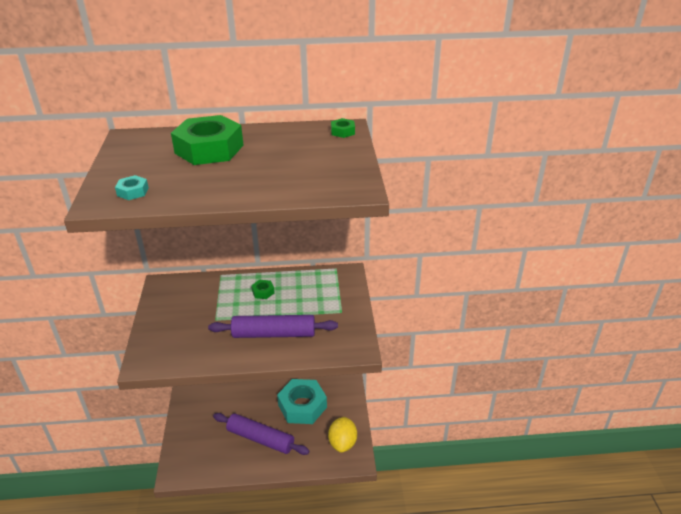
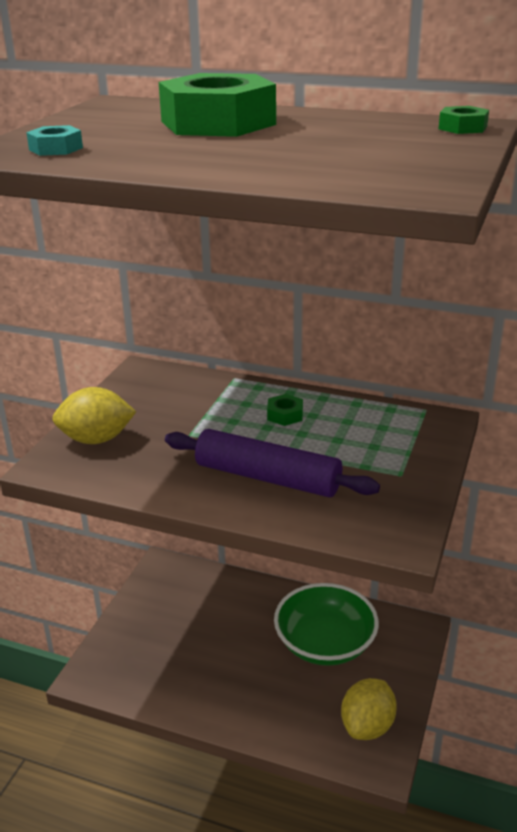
camera: 25 degrees right, 5 degrees down
(162, 338) = (96, 439): none -> yellow lemon
(260, 439) = (236, 671): purple rolling pin -> none
(302, 406) = (325, 643): turquoise nut -> green bowl

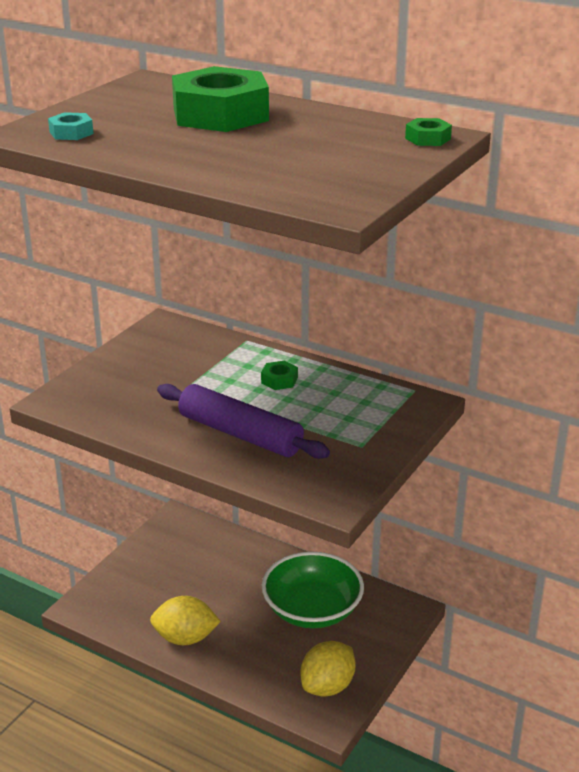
camera: 10 degrees right, 0 degrees up
(96, 439) = (102, 383): yellow lemon -> yellow lemon (185, 638)

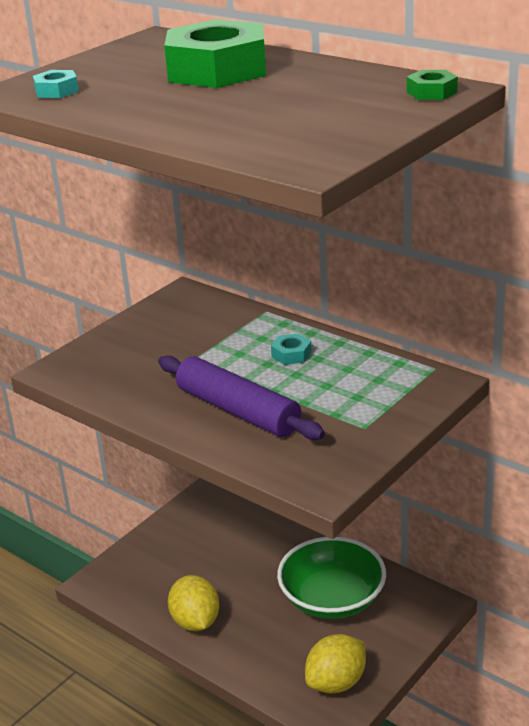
camera: 10 degrees right, 0 degrees up
(185, 638) = (195, 621): yellow lemon -> yellow lemon turned 60 degrees clockwise
(279, 380) = (291, 354): green nut -> turquoise nut

